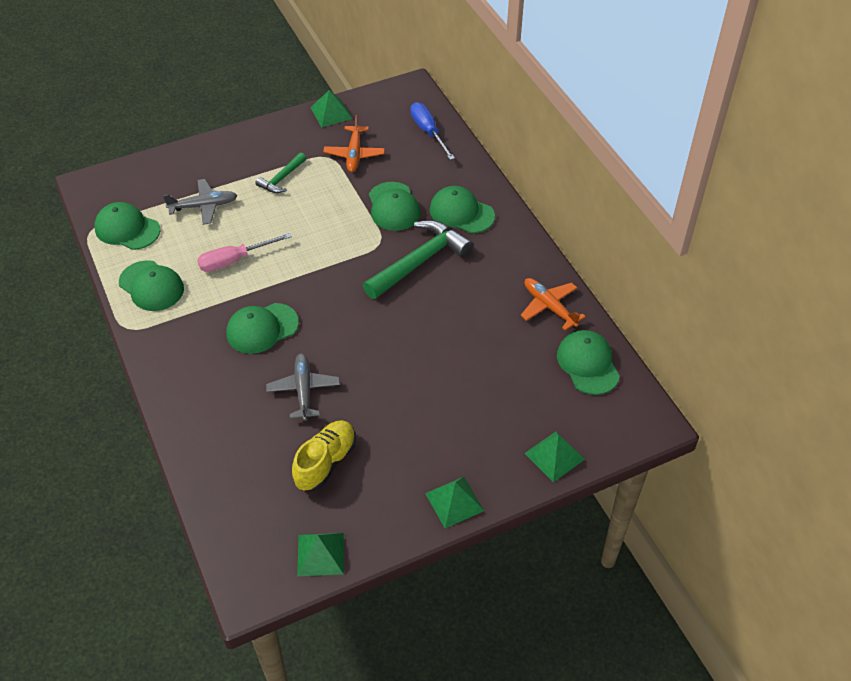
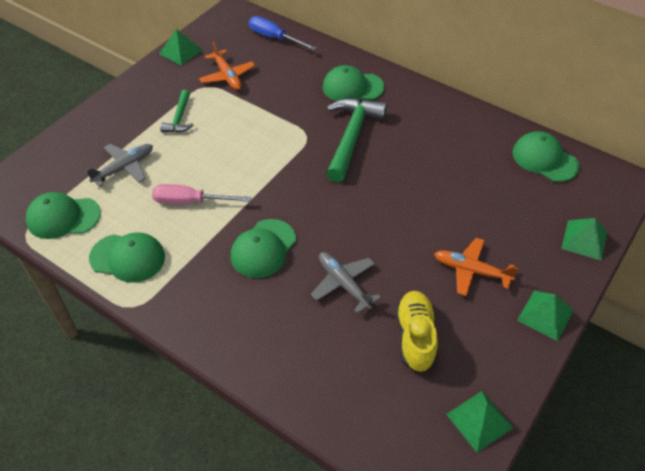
camera: 30 degrees left, 0 degrees up
(234, 260) = (190, 202): pink screwdriver -> pink screwdriver turned 60 degrees clockwise
(393, 207) = (294, 104): green cap -> none
(549, 307) = (480, 130): orange plane -> orange plane (471, 271)

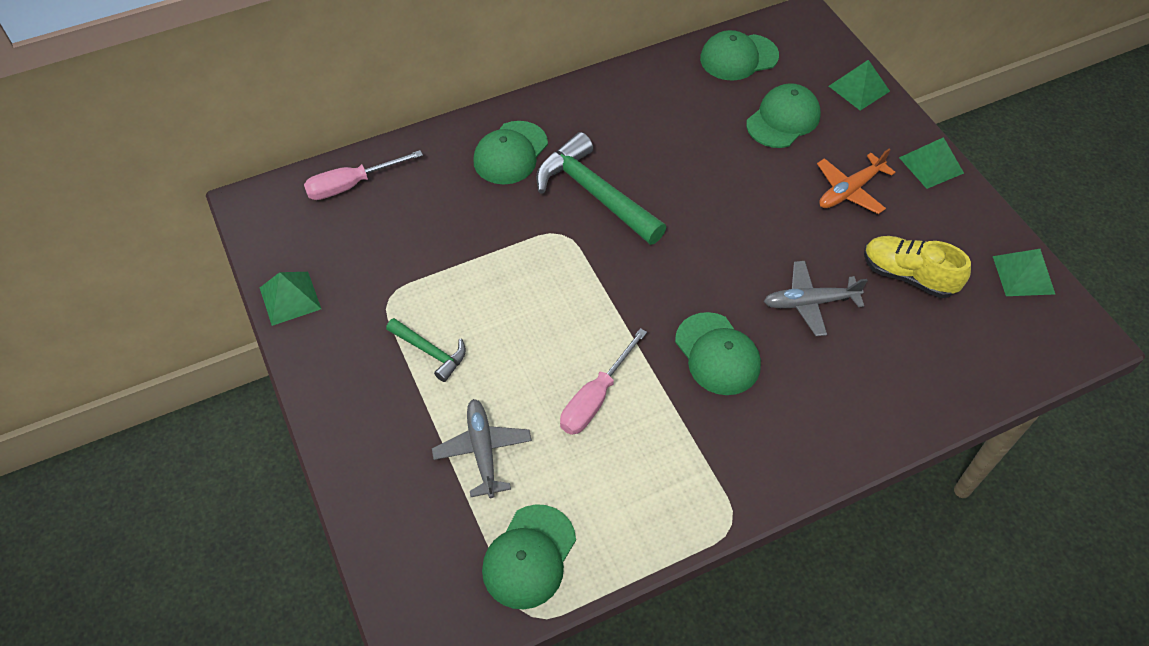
camera: 60 degrees left, 5 degrees up
(128, 258) = (649, 502): green cap -> green cap (783, 119)
(227, 76) = (386, 266): orange plane -> none
(274, 38) = (351, 185): blue screwdriver -> pink screwdriver

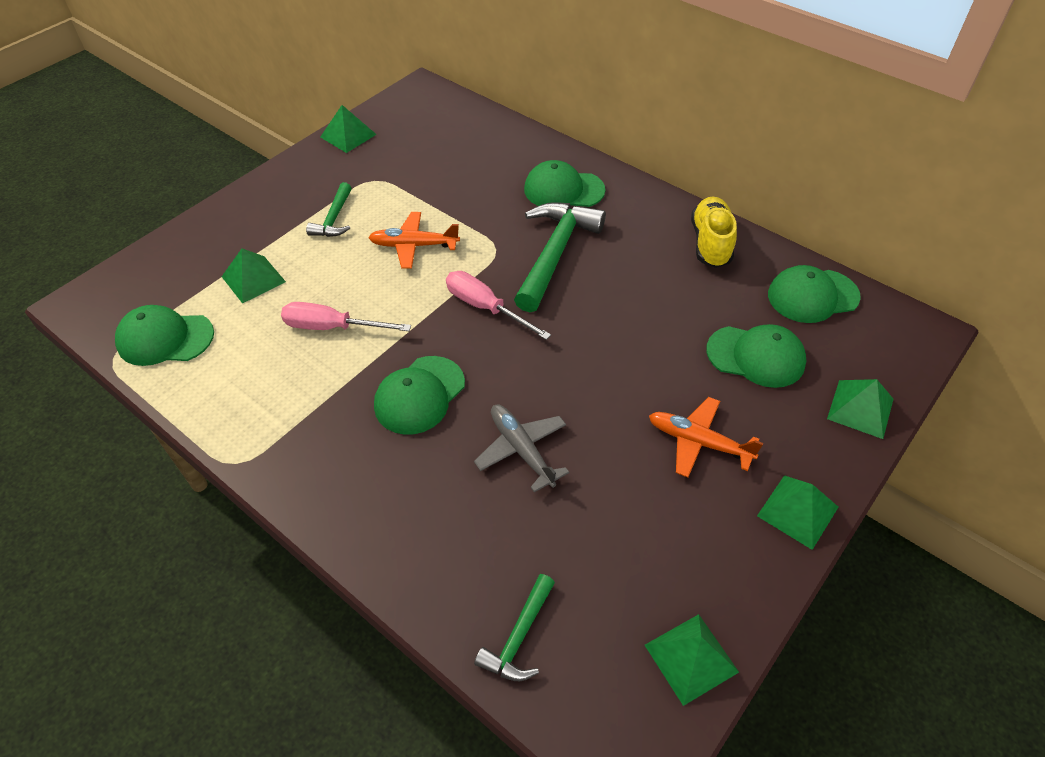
camera: 65 degrees right, 5 degrees down
(351, 185) = (470, 123): pink screwdriver -> pink screwdriver (485, 307)
(483, 451) = (253, 279): grey plane -> green pyramid
(517, 295) = (414, 246): none -> orange plane
(738, 57) = (812, 296): green cap -> green cap turned 60 degrees counterclockwise
(908, 276) = (612, 530): yellow shoe -> yellow shoe (710, 243)
(977, 367) = (519, 637): none -> green hammer

